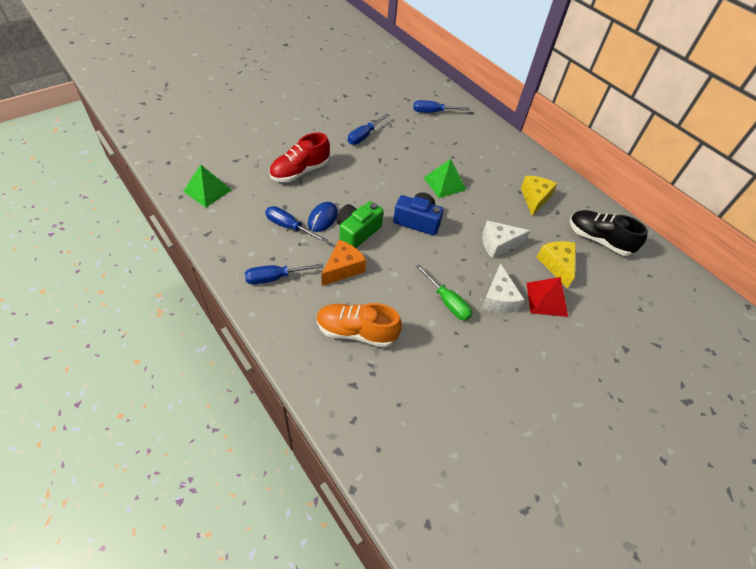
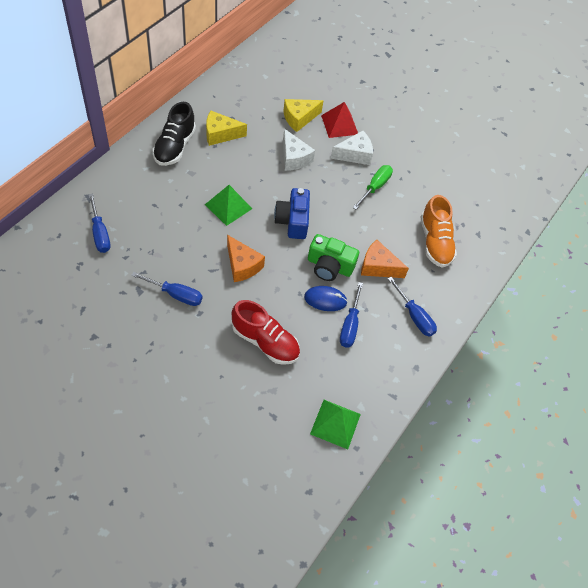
camera: 110 degrees left, 5 degrees up
(378, 177) = (242, 265): none -> orange cheese
(598, 240) = (256, 91): black shoe -> black shoe (174, 146)

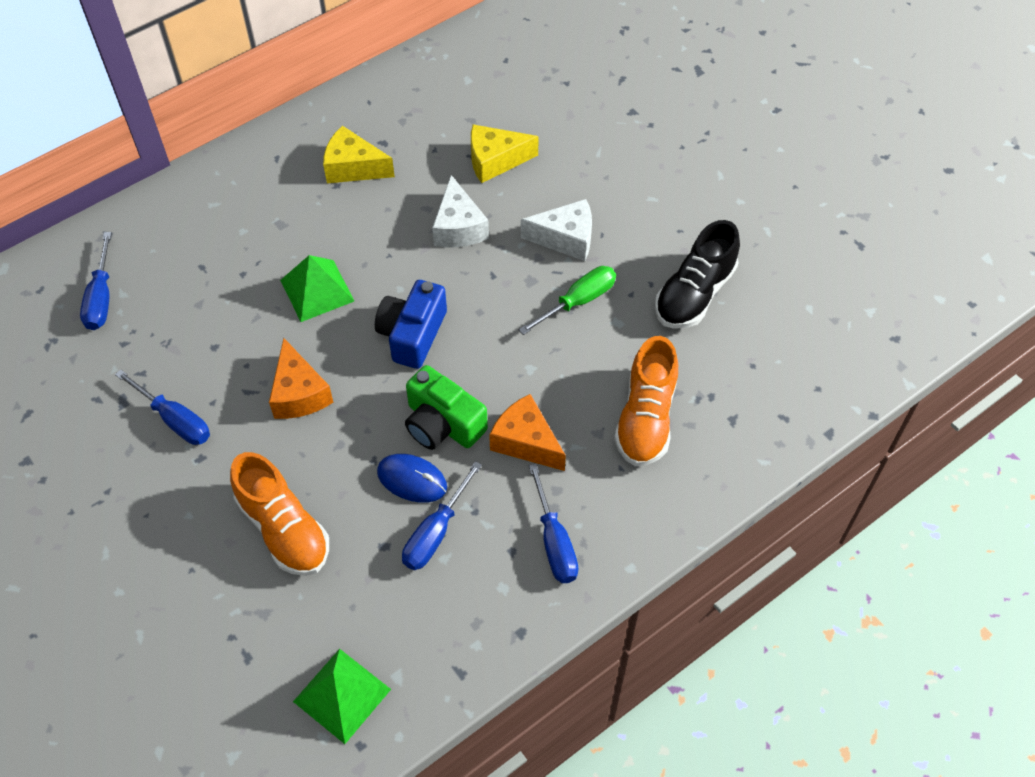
camera: 25 degrees right, 0 degrees up
(174, 146) = (272, 176): black shoe -> black shoe (694, 294)
(265, 341) = (284, 529): red shoe -> orange shoe
(339, 124) = (560, 182): red pyramid -> none

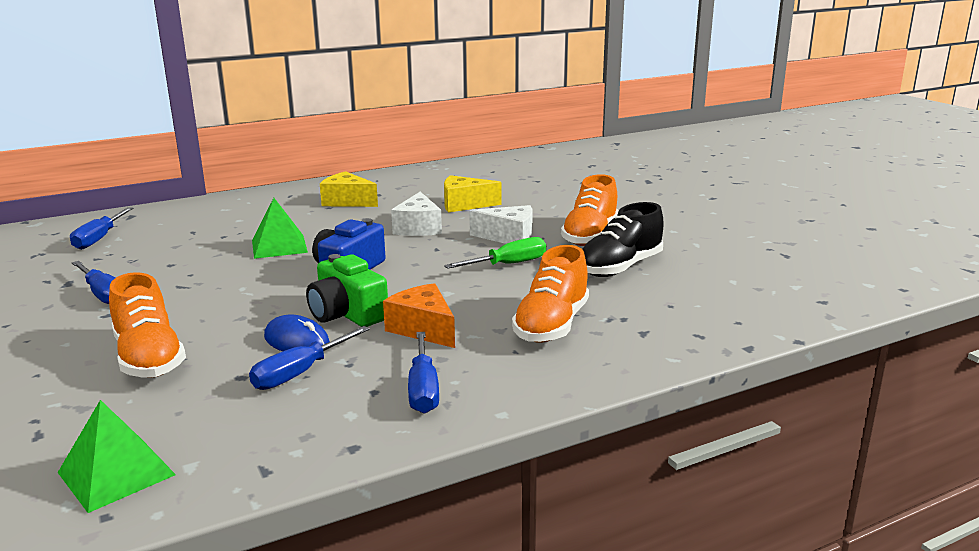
camera: 10 degrees right, 35 degrees down
(299, 393) = (225, 290): orange cheese -> none
(652, 225) = (590, 236): none -> orange shoe

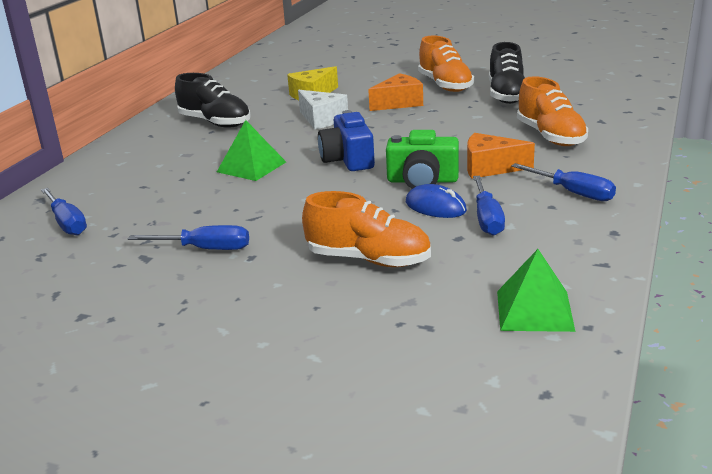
camera: 40 degrees left, 5 degrees up
(297, 341) = (435, 206): blue mouse -> blue mouse turned 45 degrees clockwise
(347, 201) = (215, 123): yellow cheese -> black shoe
(509, 237) = (399, 103): white cheese -> orange cheese
(509, 264) = (441, 117): green screwdriver -> none

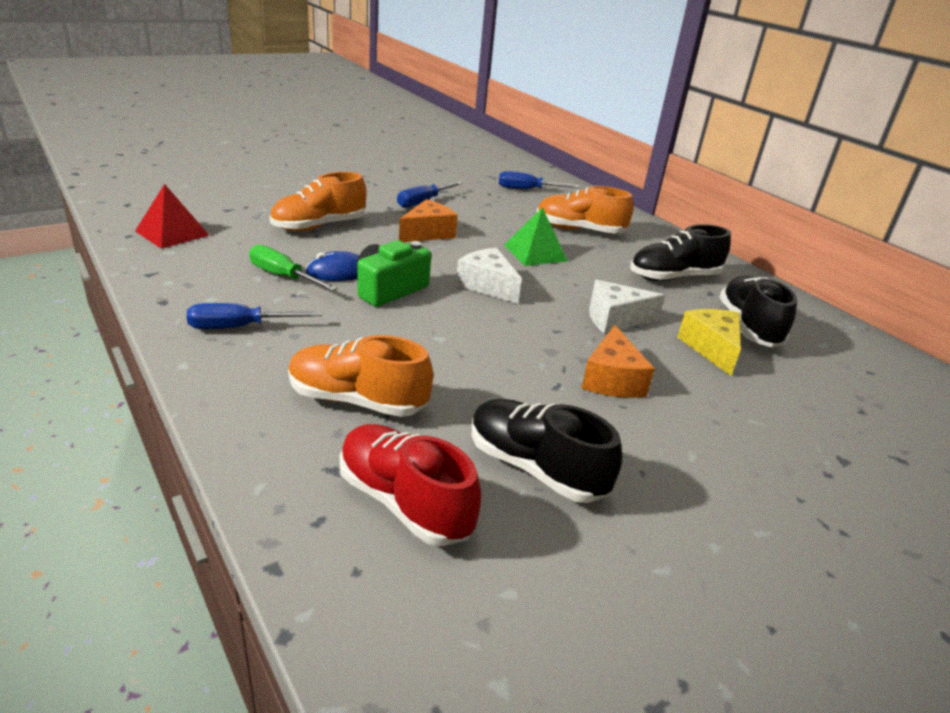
camera: 120 degrees right, 5 degrees up
(263, 94) = (748, 327): none -> black shoe
(348, 159) = (487, 286): blue camera -> white cheese
(445, 85) = (646, 448): orange shoe -> orange shoe (579, 230)
(487, 219) = (282, 276): blue screwdriver -> green screwdriver
(490, 168) = (355, 326): orange cheese -> orange cheese (427, 233)
(534, 310) = (172, 233): green pyramid -> red pyramid
(582, 105) = (404, 502): none -> red shoe

